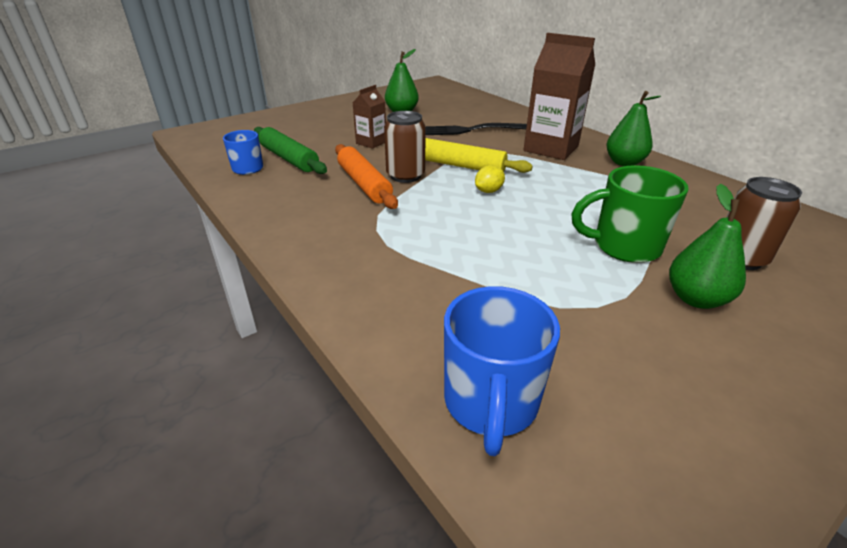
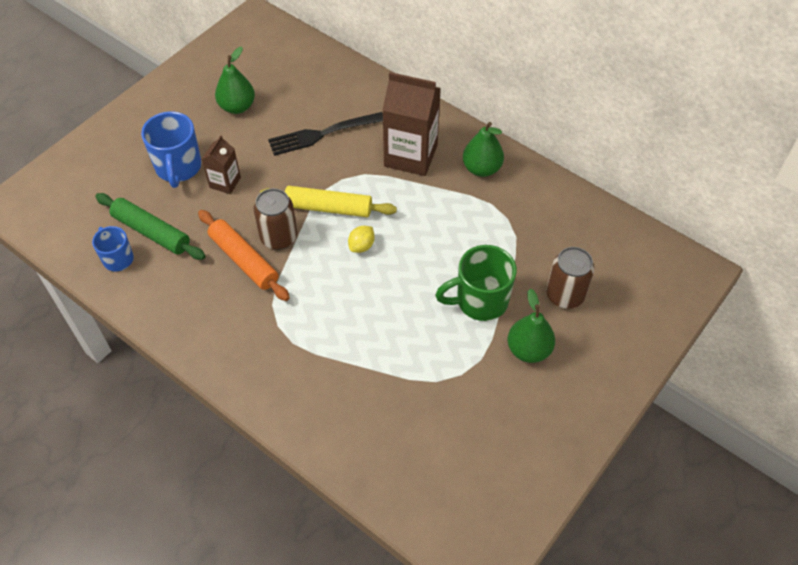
camera: 15 degrees left, 20 degrees up
(490, 403) = (400, 474): blue mug -> blue mug (178, 168)

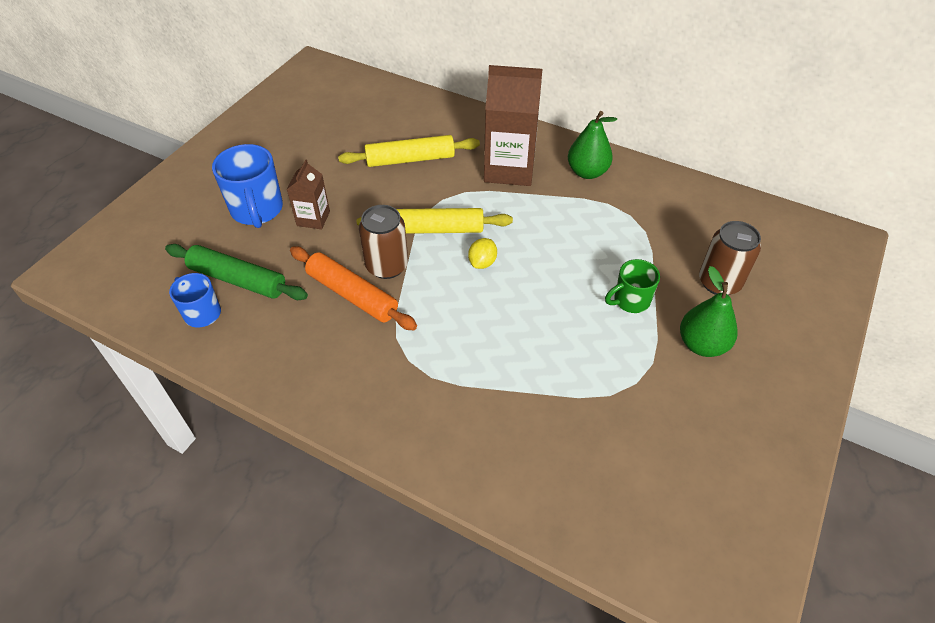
camera: 10 degrees left, 5 degrees down
(237, 107) = (311, 145): green pear -> none
(323, 134) = (410, 159): black fork -> yellow rolling pin
(480, 301) = (630, 301): green mug -> green mug, size x0.62

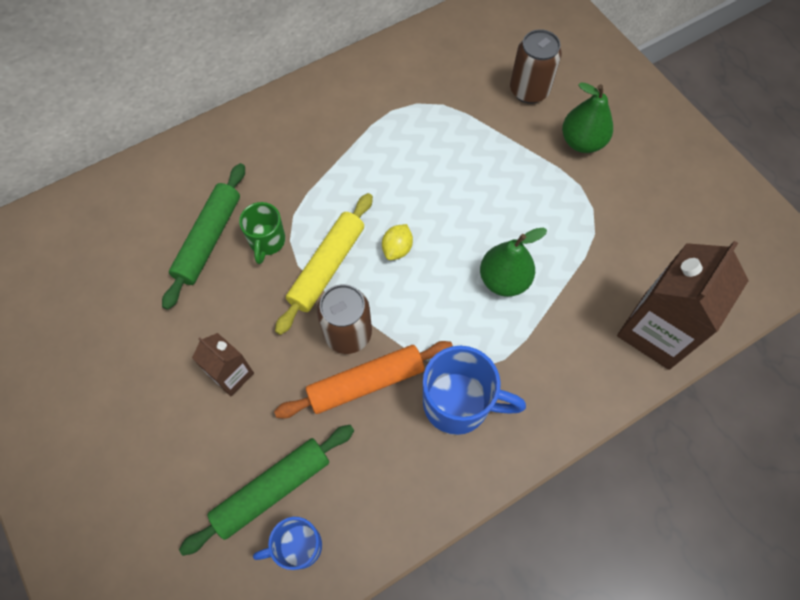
camera: 60 degrees left, 15 degrees up
(257, 210) = (176, 429): blue mug -> blue mug (458, 403)
(410, 159) = (209, 239): yellow rolling pin -> green rolling pin
(482, 262) = (397, 249): yellow lemon -> yellow lemon turned 60 degrees clockwise
(509, 169) = (289, 160): brown carton -> brown carton (656, 331)
(587, 172) = (341, 102): green pear -> green pear (504, 280)
(630, 301) = (511, 162): green mug -> green mug (267, 241)

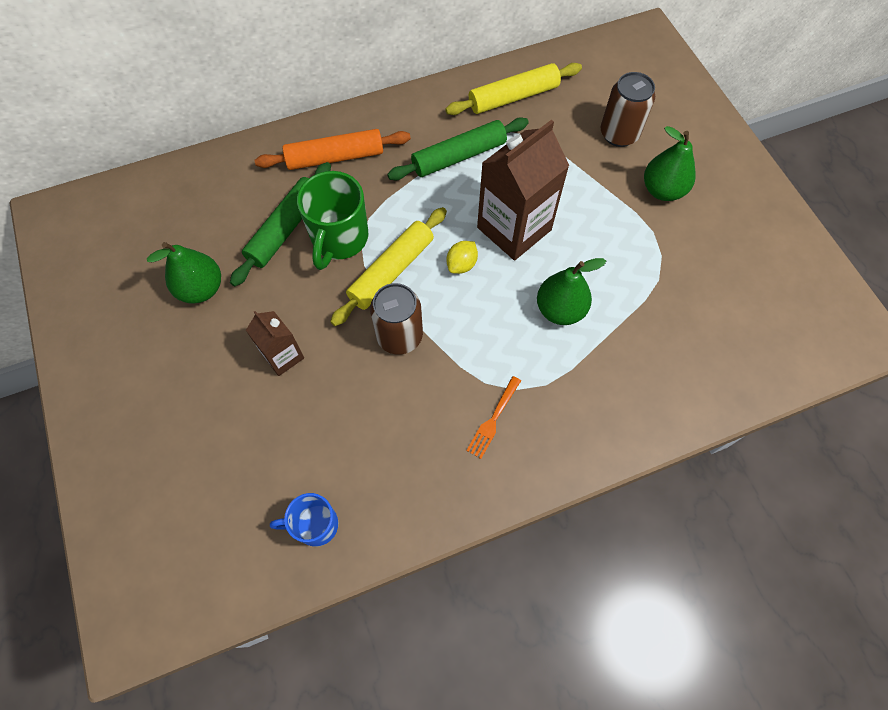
camera: 10 degrees right, 0 degrees up
(132, 317) = (201, 289): none -> green pear
(267, 241) = (339, 239): green mug -> green mug, size x1.62
(272, 489) = (301, 468): green rolling pin -> green rolling pin (459, 156)
(366, 383) = (408, 385): orange rolling pin -> orange rolling pin (335, 157)
(417, 67) = (513, 97): none -> yellow rolling pin
(458, 403) = (493, 419): blue mug -> orange fork
(656, 331) = (703, 382): brown carton -> brown carton (514, 229)

